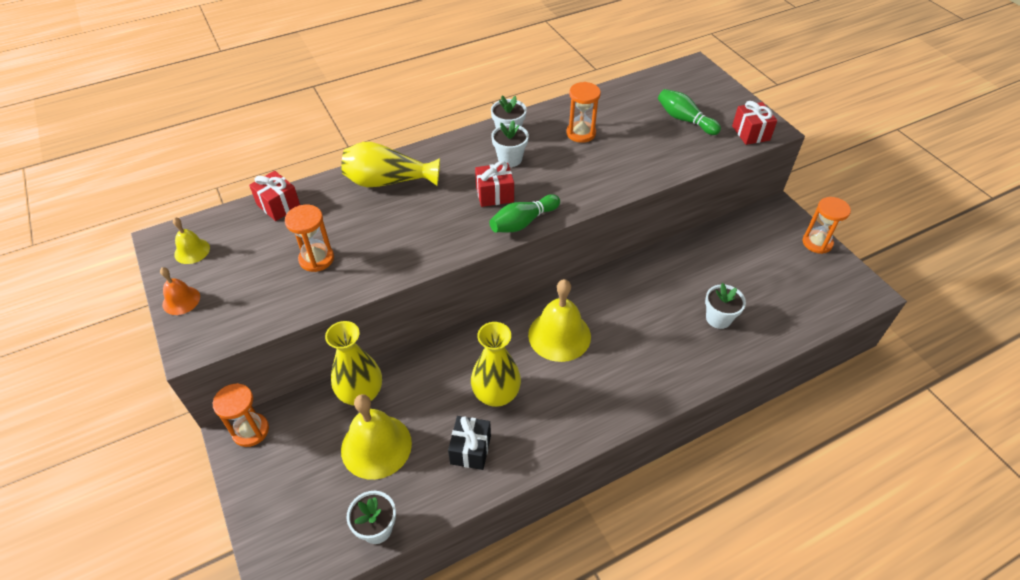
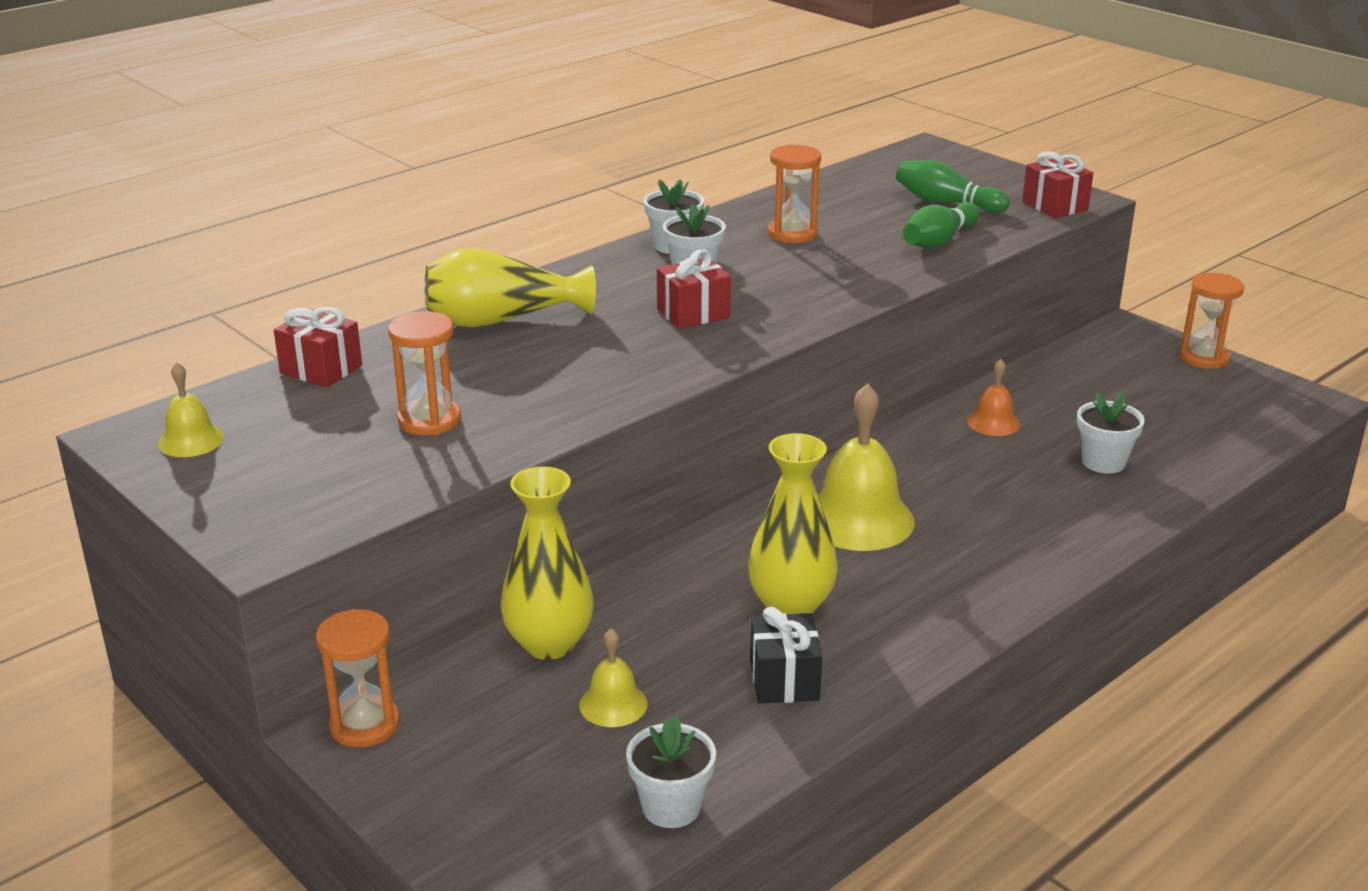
camera: 15 degrees left, 20 degrees down
(181, 300) = (206, 500): orange bell -> orange bell (993, 422)
(376, 446) = (613, 704): yellow bell -> yellow bell, size x0.52
(523, 222) = (759, 337): green bowling pin -> green bowling pin (939, 241)

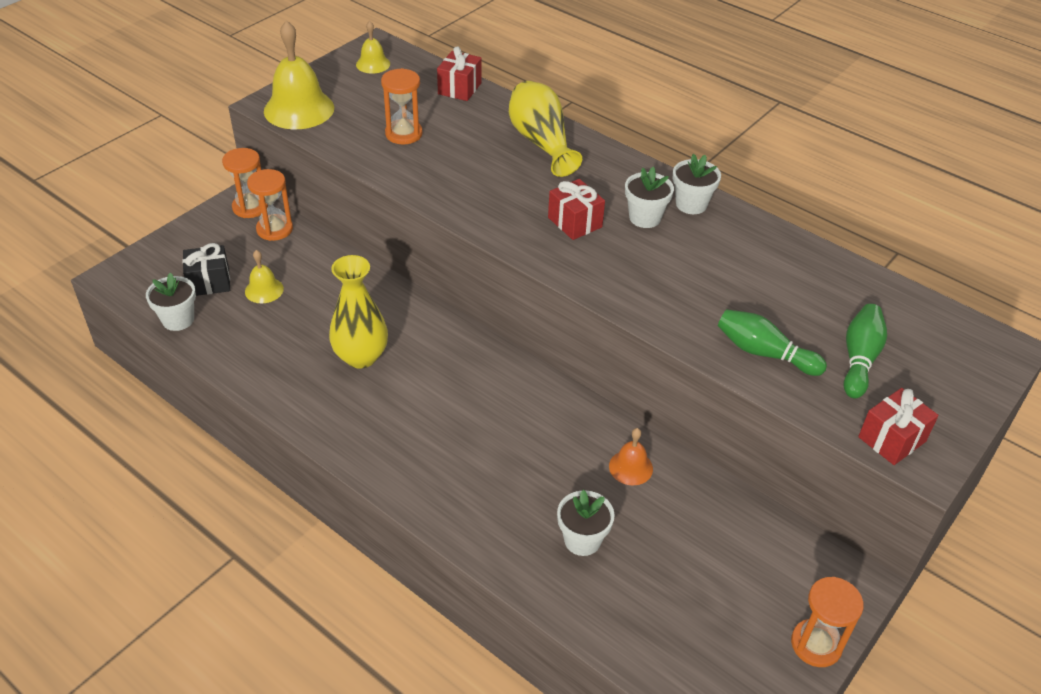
camera: 80 degrees right, 15 degrees up
(549, 643) = (319, 260): yellow vase -> none
(784, 680) = (285, 357): black gift -> black gift (209, 282)
(792, 234) = (742, 264): orange hourglass -> orange hourglass (274, 229)
(858, 519) = (468, 387): yellow bell -> yellow bell (299, 109)

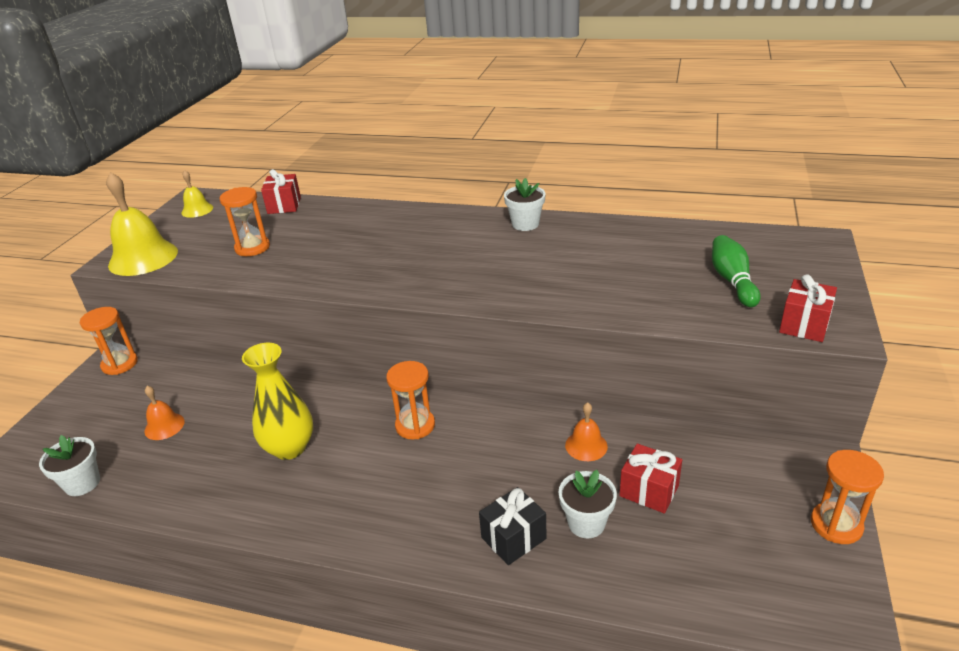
camera: 20 degrees left, 10 degrees down
(209, 282) = (103, 439): black gift -> black gift (513, 538)
(264, 290) = (164, 426): yellow bell -> orange bell
(274, 229) = (152, 373): orange hourglass -> orange hourglass (415, 425)
(541, 142) = (376, 220): yellow vase -> none
(575, 222) = (441, 263): red gift -> red gift (649, 490)
(645, 218) = (496, 243): white flower pot -> none
(764, 353) = (660, 301): green bowling pin -> none

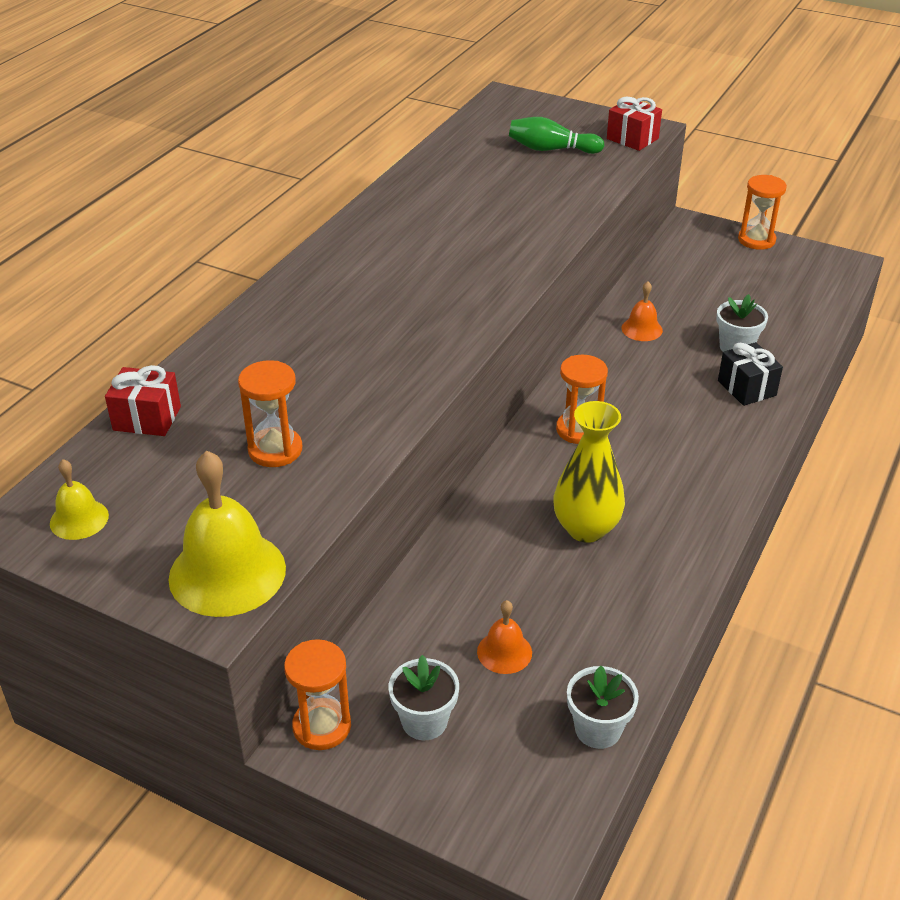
camera: 80 degrees left, 5 degrees up
(525, 224) = (365, 230): white flower pot -> white flower pot (424, 721)
(649, 490) = (705, 309): red gift -> none

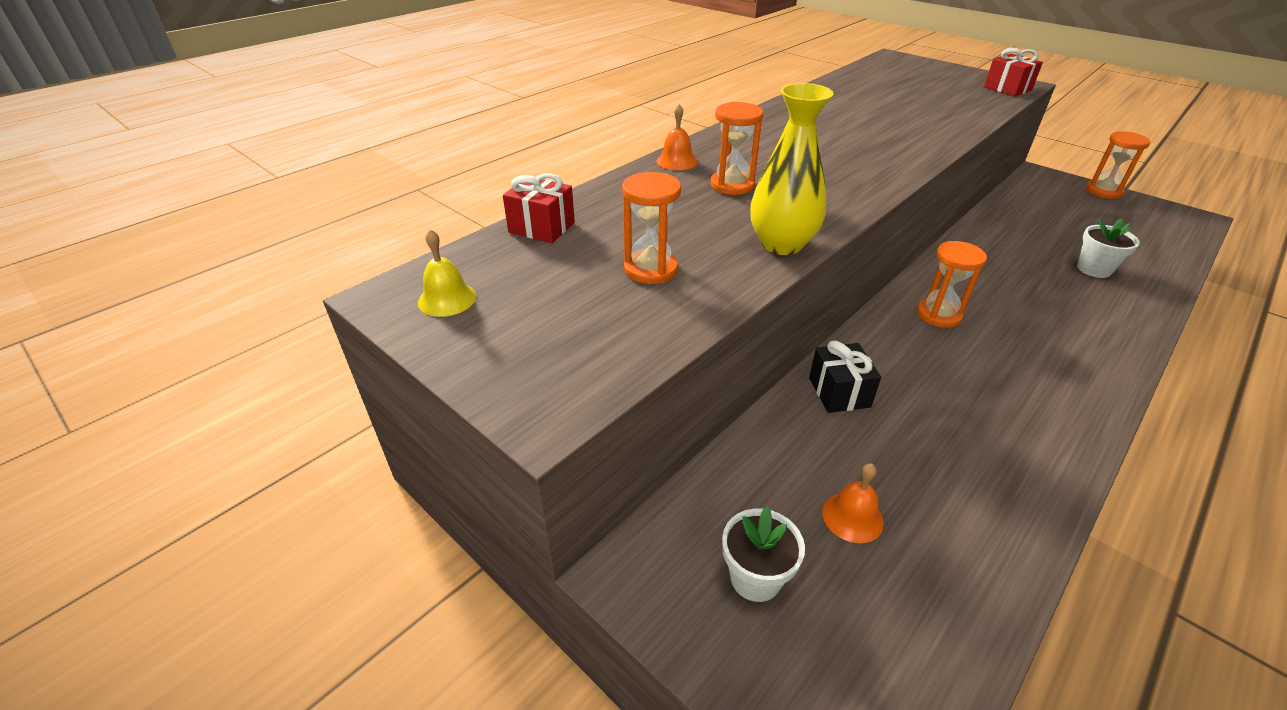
camera: 15 degrees right, 0 degrees up
(227, 573) = (570, 374): yellow bell -> none
(322, 726) = (644, 557): orange hourglass -> orange hourglass (732, 185)
(551, 149) = (934, 89): green bowling pin -> none
(586, 528) = (946, 405): yellow vase -> yellow vase (782, 244)
(598, 729) = (961, 637): white flower pot -> none
(642, 329) = (999, 243): orange bell -> orange bell (676, 161)
(746, 388) = (1109, 304): black gift -> black gift (839, 392)

